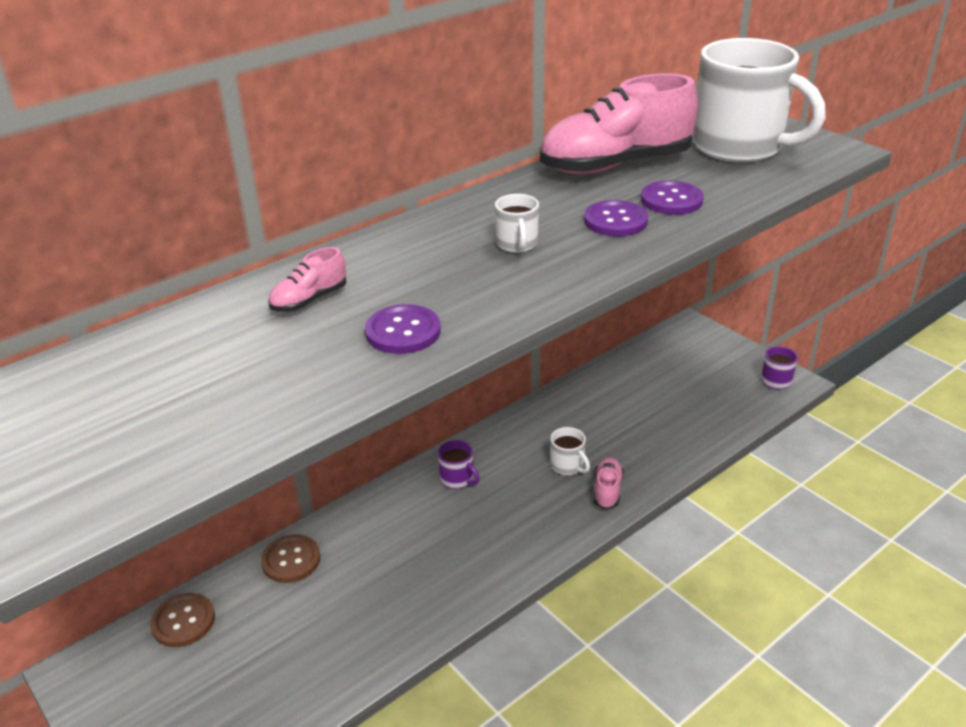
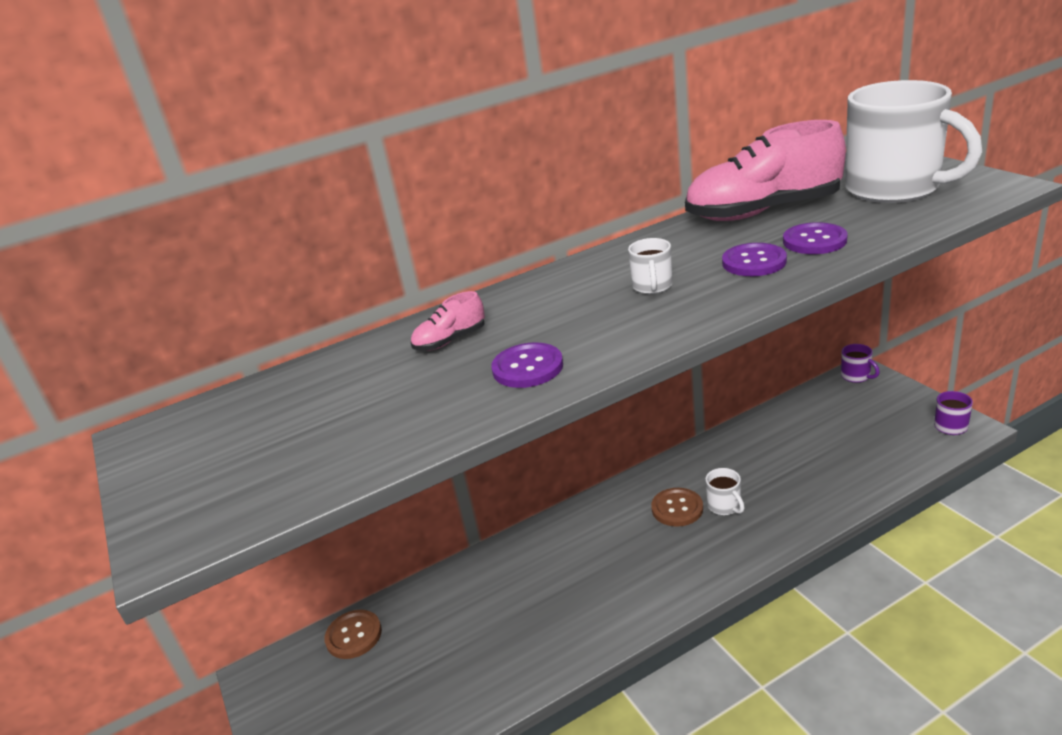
camera: 15 degrees right, 5 degrees down
(291, 560) = (454, 585): brown button -> brown button (677, 508)
(457, 479) = (616, 515): purple mug -> purple mug (856, 376)
(607, 490) = (762, 532): pink shoe -> none

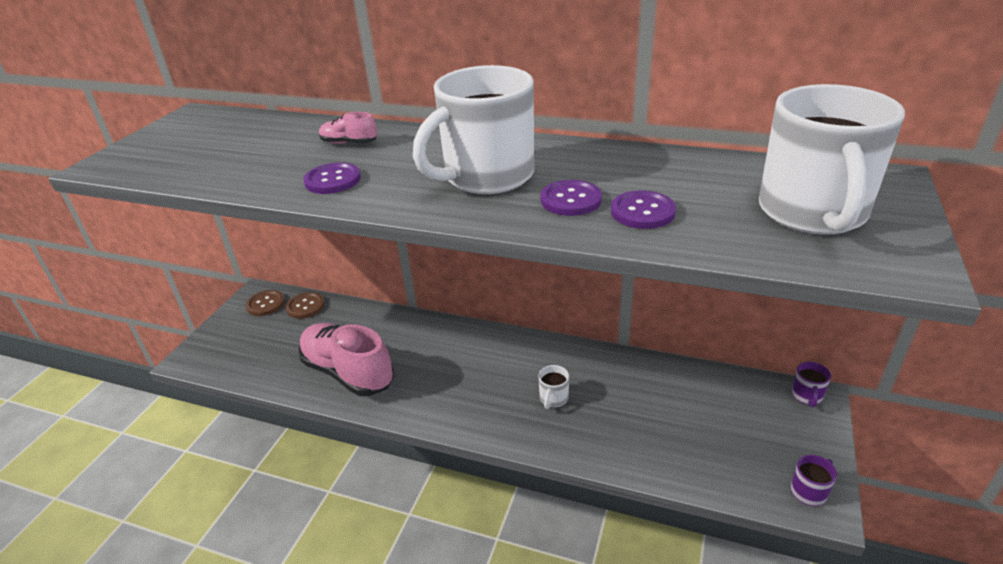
camera: 45 degrees right, 5 degrees up
(652, 286) = (486, 176): white mug -> white mug, size x2.49
(677, 508) = (527, 376): brown button -> brown button (265, 304)
(763, 212) = (673, 170): pink shoe -> pink shoe (348, 372)

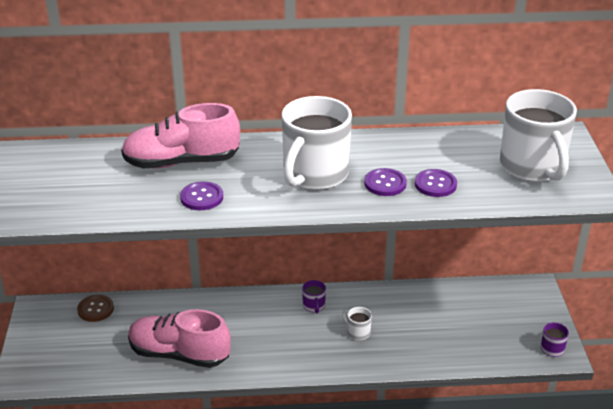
camera: 25 degrees left, 0 degrees up
(265, 304) = (54, 316): brown button -> none
(349, 143) = (181, 162): pink shoe -> pink shoe, size x2.29
(553, 398) = (357, 332): white mug -> white mug turned 135 degrees clockwise
(806, 396) = (530, 287): purple mug -> purple mug (314, 306)

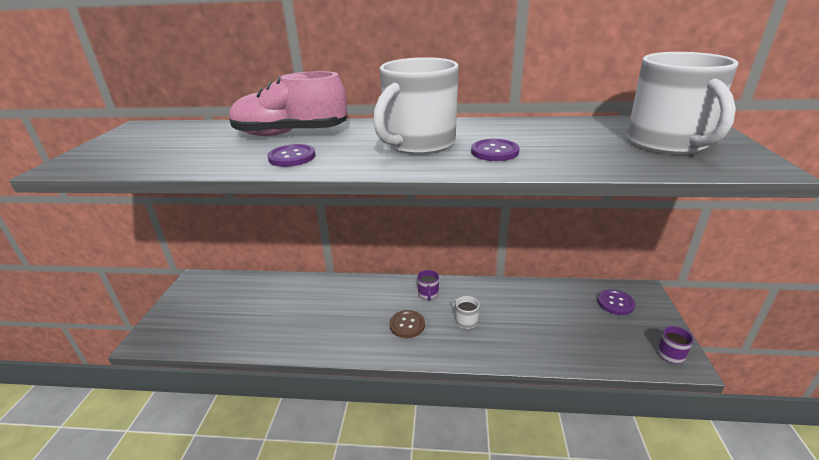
camera: 10 degrees right, 5 degrees down
(95, 309) = (240, 284): brown button -> brown button (407, 325)
(179, 354) = (294, 328): pink shoe -> none
(435, 184) = (553, 153): purple button -> purple button (615, 303)

